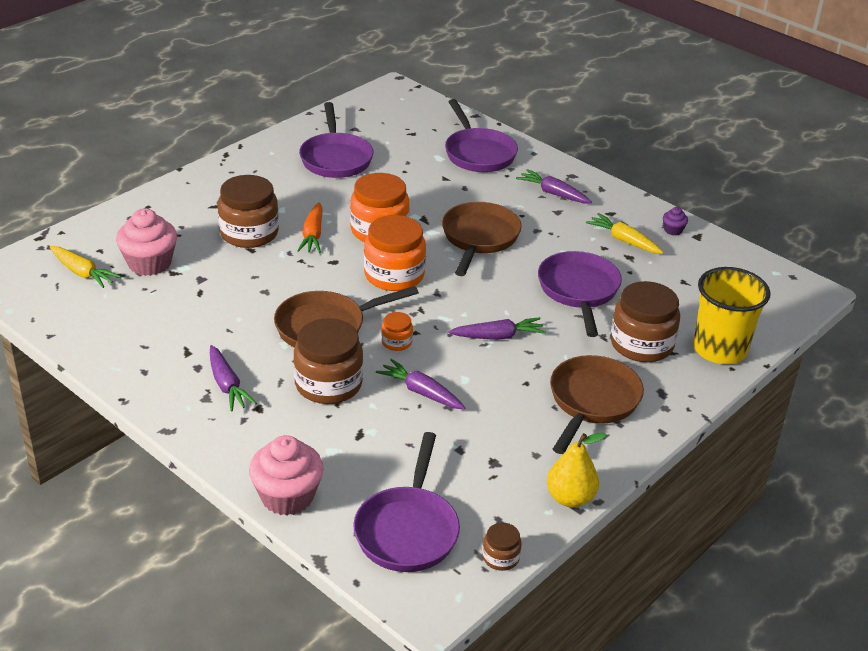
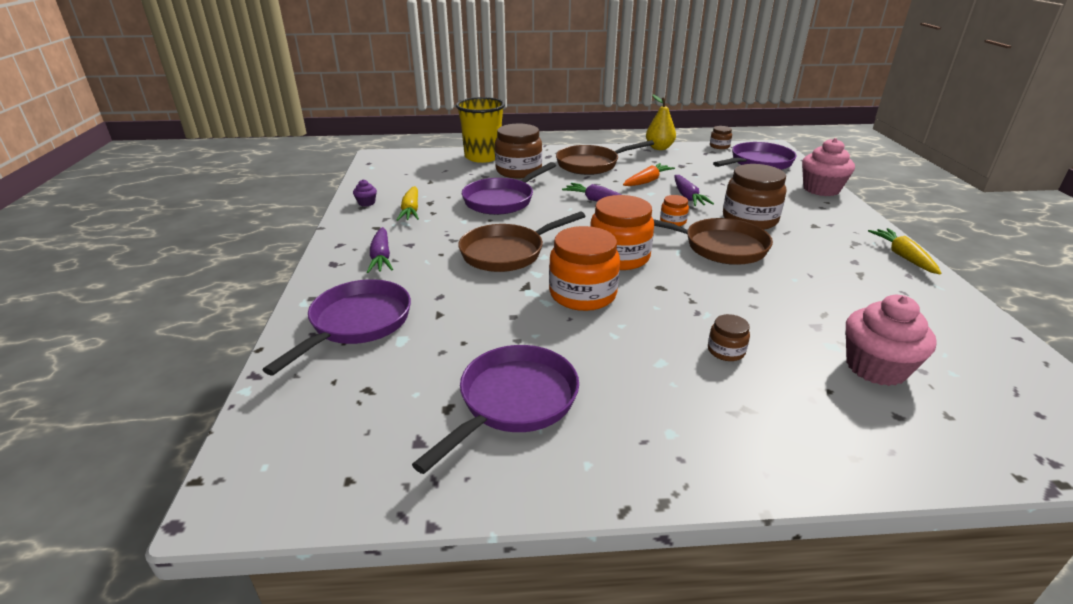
camera: 135 degrees left, 5 degrees down
(82, 273) = (977, 393): yellow carrot -> yellow carrot (903, 257)
(227, 385) = (833, 243): purple carrot -> none
(249, 233) = (726, 351): brown jar -> brown jar, size x0.48
(313, 235) = (654, 318): orange carrot -> orange carrot (647, 181)

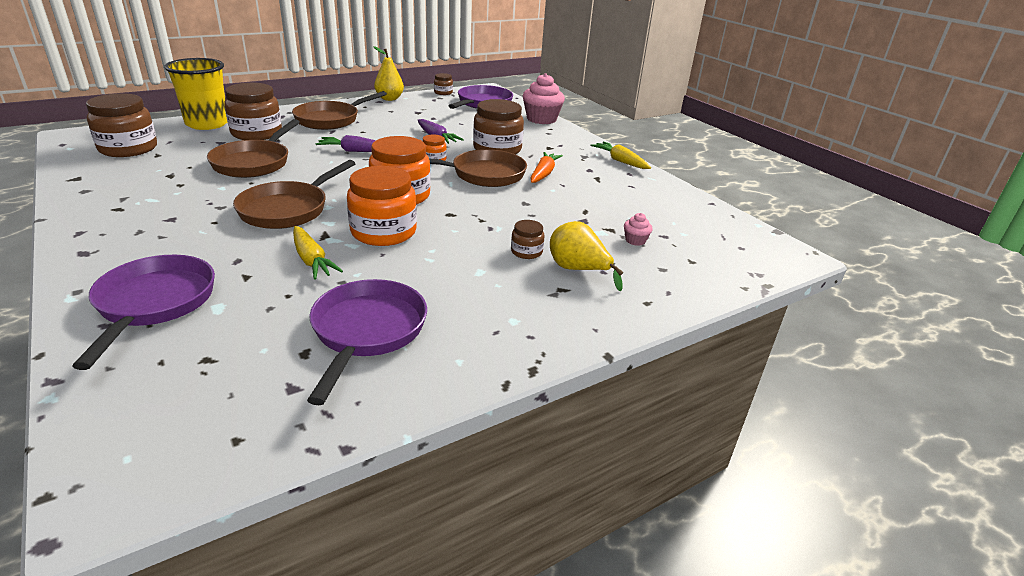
camera: 30 degrees left, 0 degrees up
(366, 203) = (87, 186): purple cupcake -> none
(381, 257) = (143, 236): purple carrot -> none
(411, 210) = (151, 186): yellow carrot -> yellow carrot (312, 260)
(412, 173) = (128, 148): none -> brown jar
(502, 200) = (254, 163): purple pan -> brown pan
(647, 181) = (393, 129): orange carrot -> orange carrot (543, 174)
(779, 389) = (578, 270): none -> yellow pear
(876, 367) = (635, 240): pink cupcake -> pink cupcake, size x0.46

